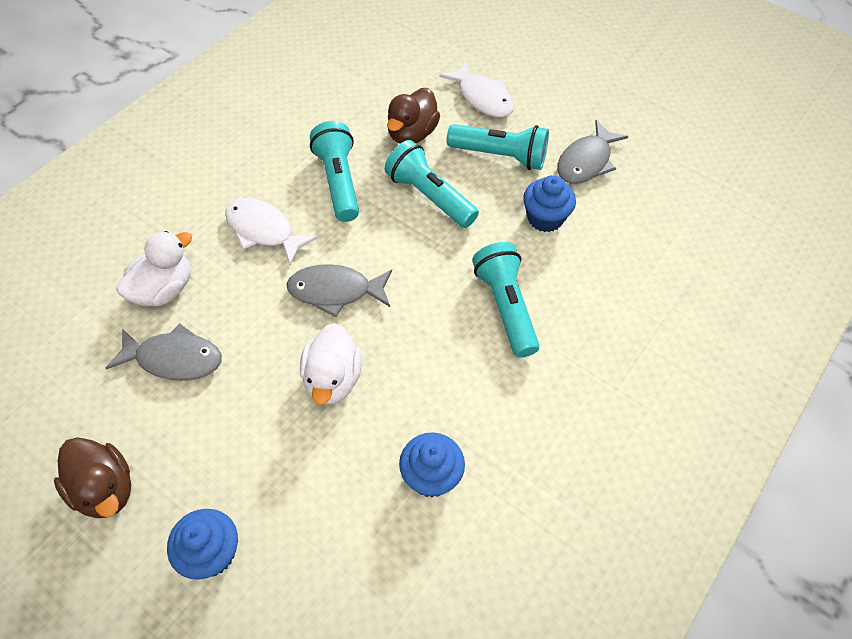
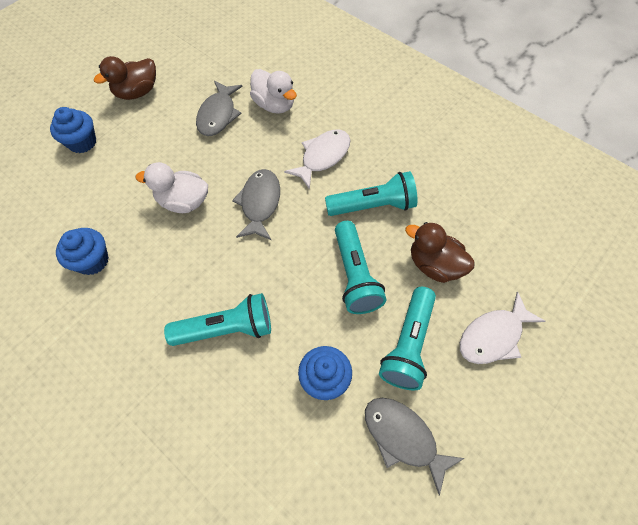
camera: 95 degrees right, 5 degrees up
(429, 196) = (355, 275): turquoise flashlight -> turquoise flashlight turned 120 degrees clockwise

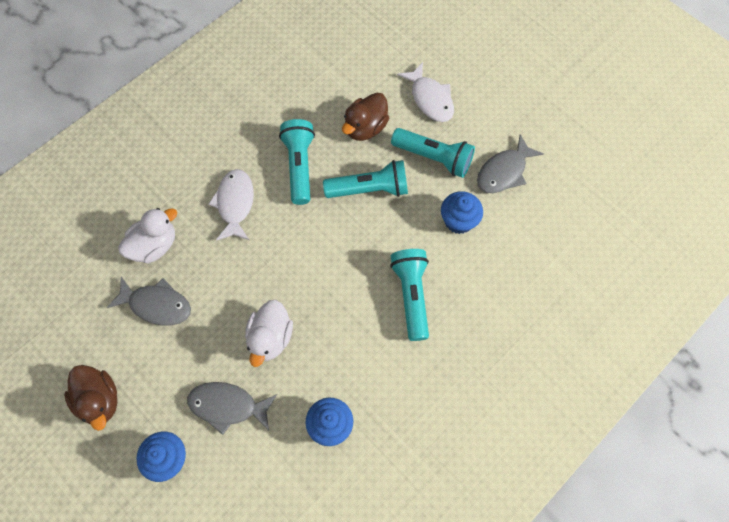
camera: 85 degrees left, 5 degrees up
(260, 203) = (283, 264): grey fish -> grey fish (227, 406)
(322, 157) = (235, 204): white fish -> white fish turned 45 degrees clockwise

